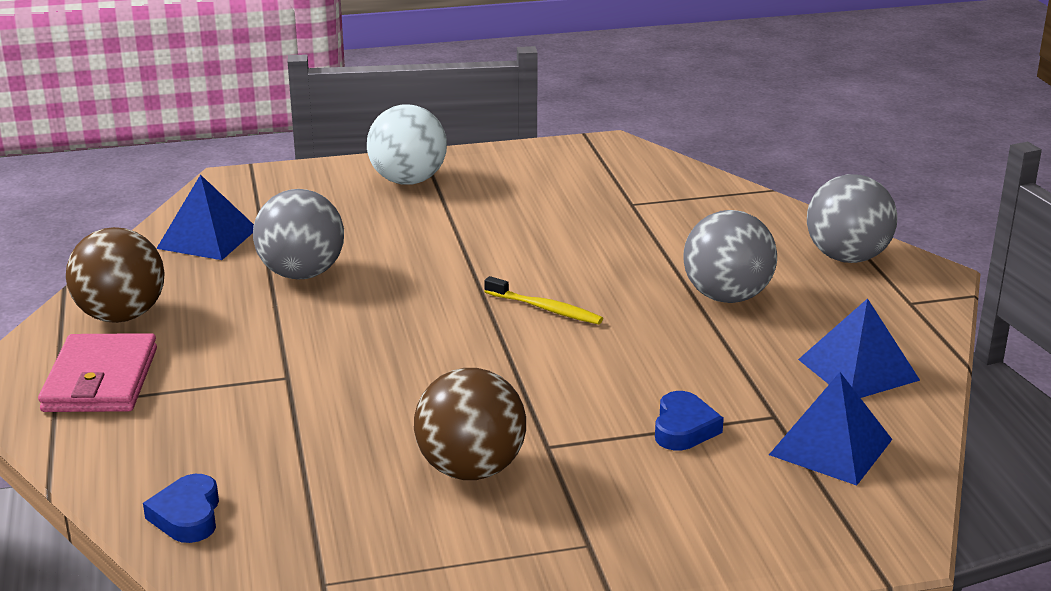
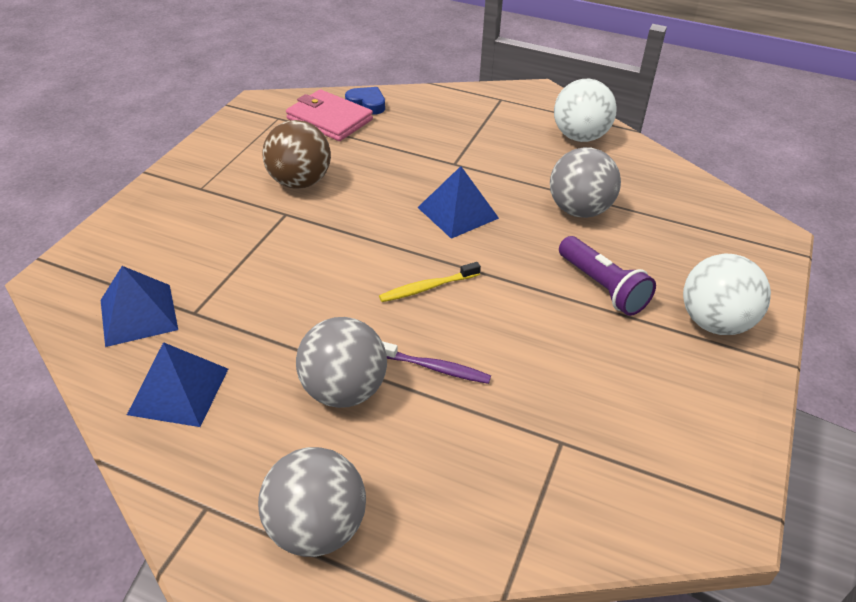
camera: 125 degrees right, 15 degrees up
(100, 380) = (512, 114): pink wallet -> pink wallet (329, 119)
(121, 316) = (580, 137): brown ball -> white ball
(207, 238) = (668, 193): blue pyramid -> blue pyramid (458, 212)
(423, 232) = (602, 287): none -> purple flashlight
(639, 269) = (435, 368): none -> purple toothbrush
(684, 428) = (234, 268): blue heart -> none

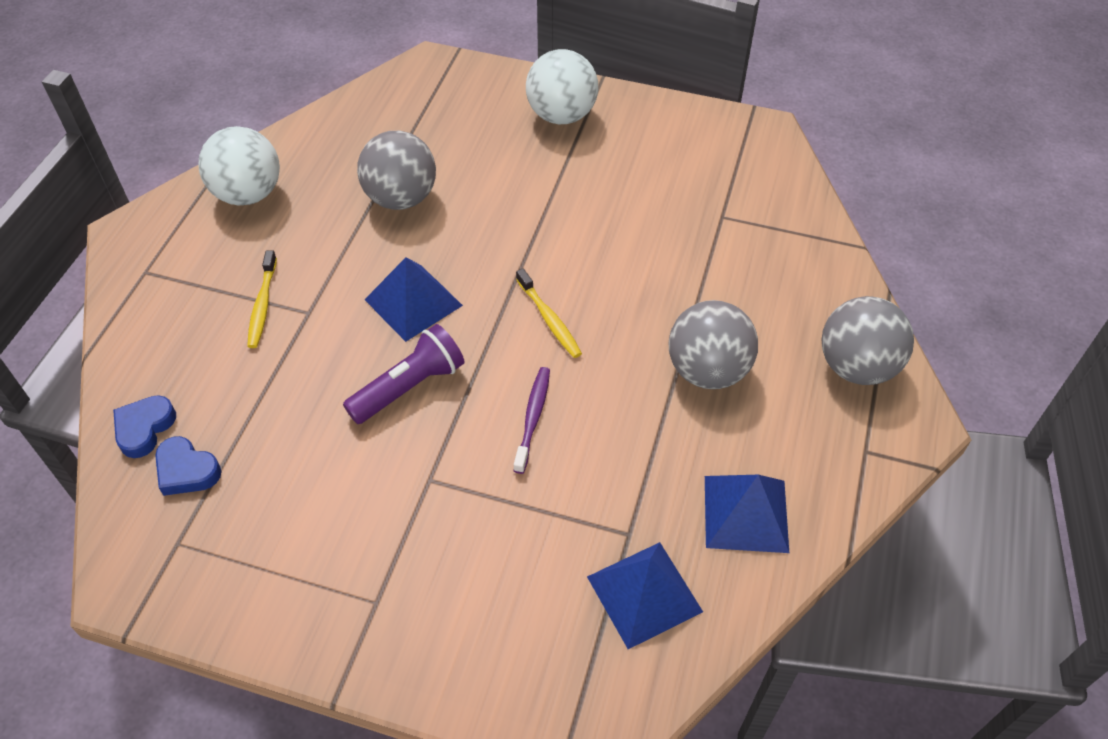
camera: 95 degrees left, 10 degrees up
(300, 182) = (356, 477): brown ball -> none
(329, 119) = (187, 470): pink wallet -> blue heart
(435, 368) = (661, 304): purple toothbrush -> purple toothbrush (533, 418)
(464, 144) = (262, 305): none -> yellow toothbrush
(602, 287) = (526, 184): purple flashlight -> purple flashlight (409, 387)

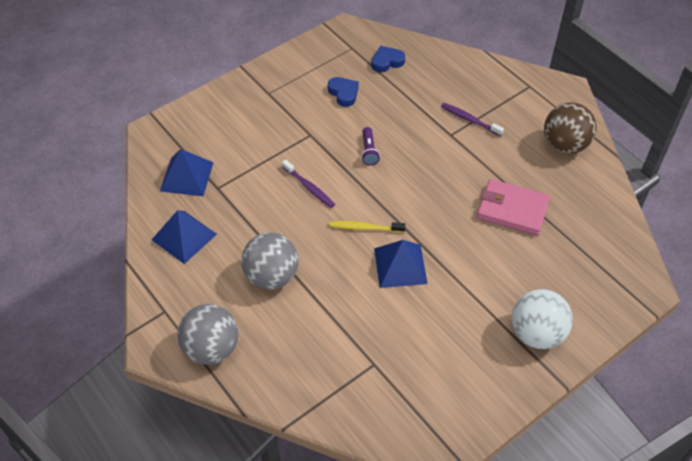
camera: 125 degrees right, 0 degrees up
(144, 428) = (422, 56): blue heart -> blue heart (343, 93)
(248, 194) = (565, 145): white ball -> brown ball
(262, 305) = (469, 120): yellow toothbrush -> purple toothbrush
(401, 198) = (512, 209): grey ball -> pink wallet
(409, 387) = (369, 151): purple flashlight -> purple flashlight, size x0.61
(413, 302) = (424, 177): blue pyramid -> blue pyramid (400, 266)

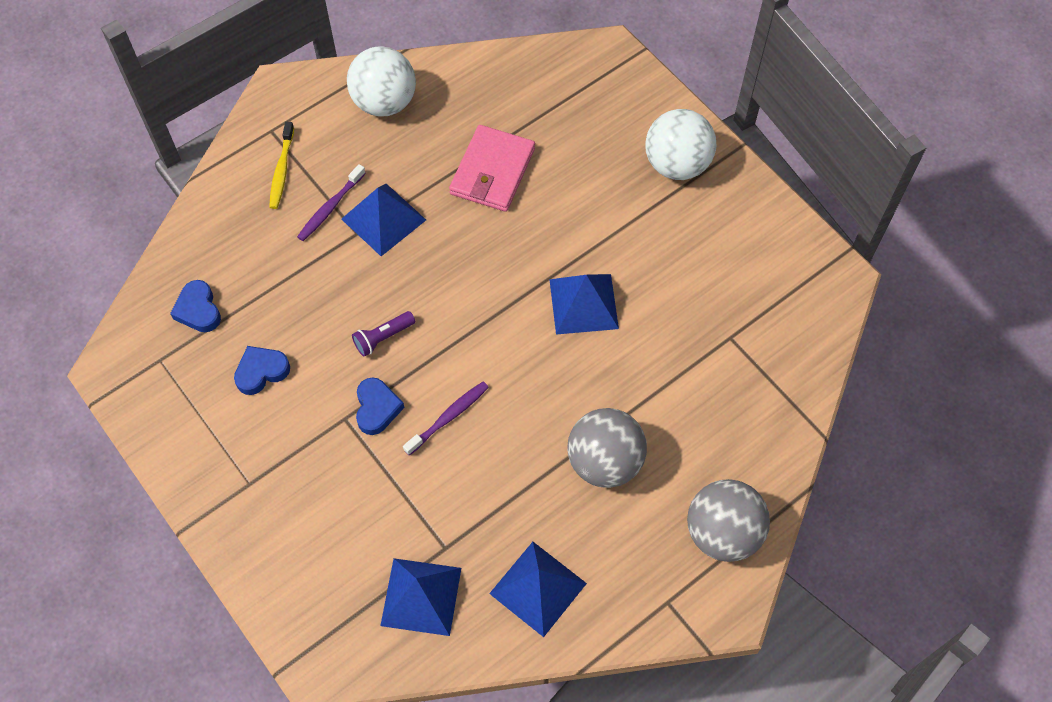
camera: 90 degrees left, 10 degrees up
(317, 150) = (377, 408): none -> blue heart
(364, 228) = (522, 345): yellow toothbrush -> yellow toothbrush (282, 170)
(369, 151) = (383, 338): purple flashlight -> purple flashlight turned 150 degrees clockwise
(463, 148) = (383, 219): none -> blue pyramid
(565, 145) = (384, 102): brown ball -> white ball

